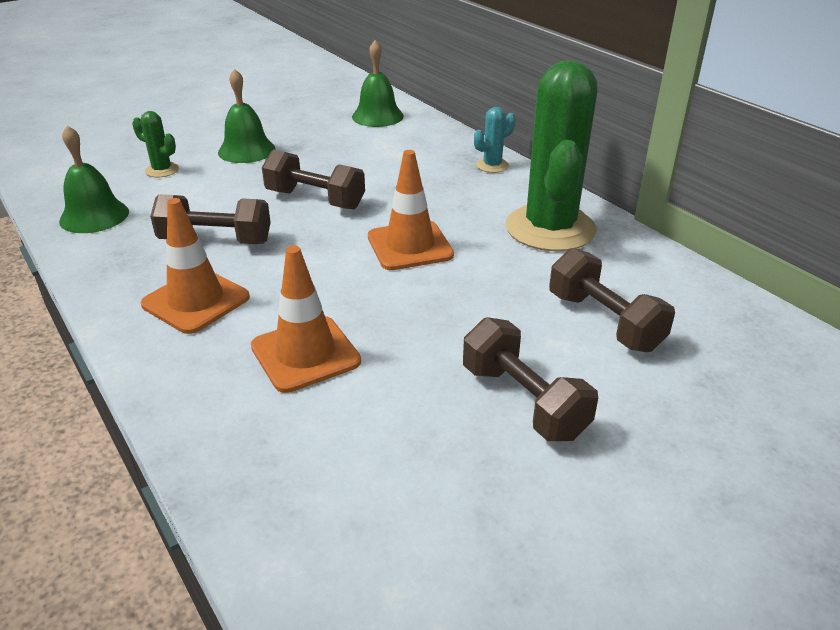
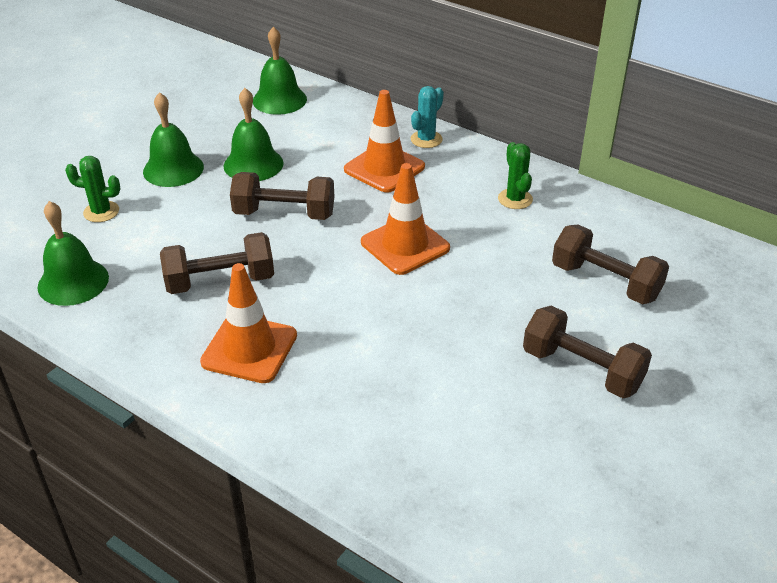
camera: 20 degrees left, 5 degrees up
(305, 354) = (384, 374): orange traffic cone -> orange traffic cone (384, 168)
(317, 158) = (253, 164): none -> green bell
(550, 228) = (515, 199): green cactus -> green cactus, size x0.42

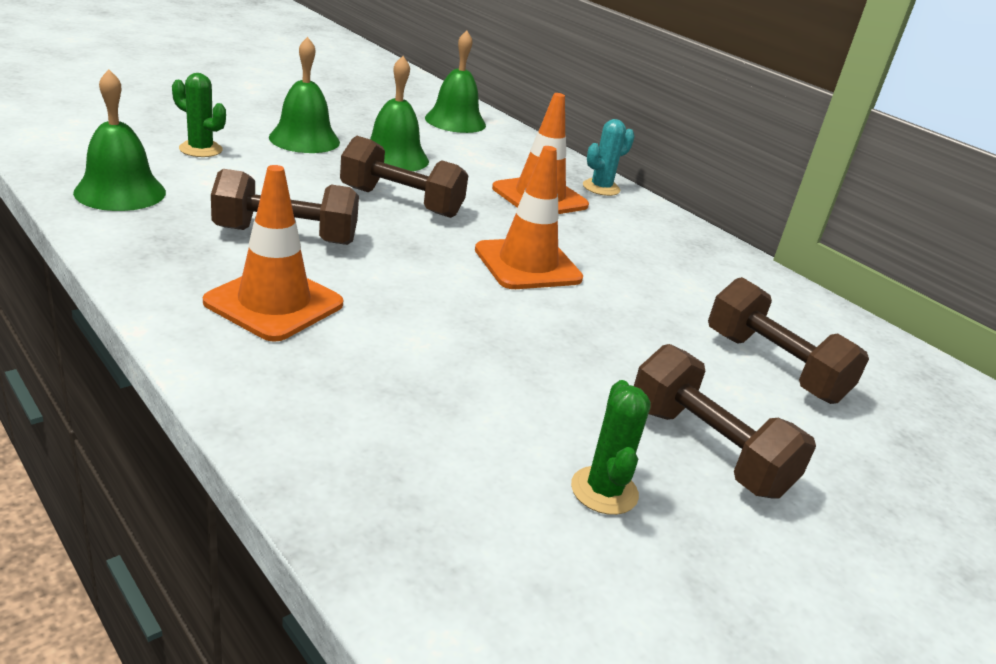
camera: 10 degrees right, 10 degrees down
(515, 199) = (684, 261): green cactus -> green cactus (604, 491)

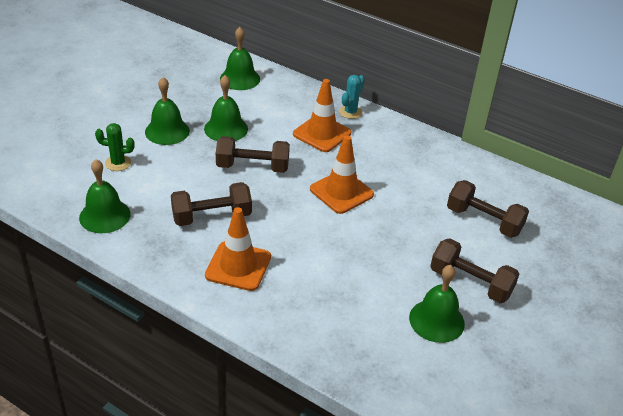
camera: 15 degrees left, 10 degrees up
(604, 491) = (436, 320): green cactus -> green bell

